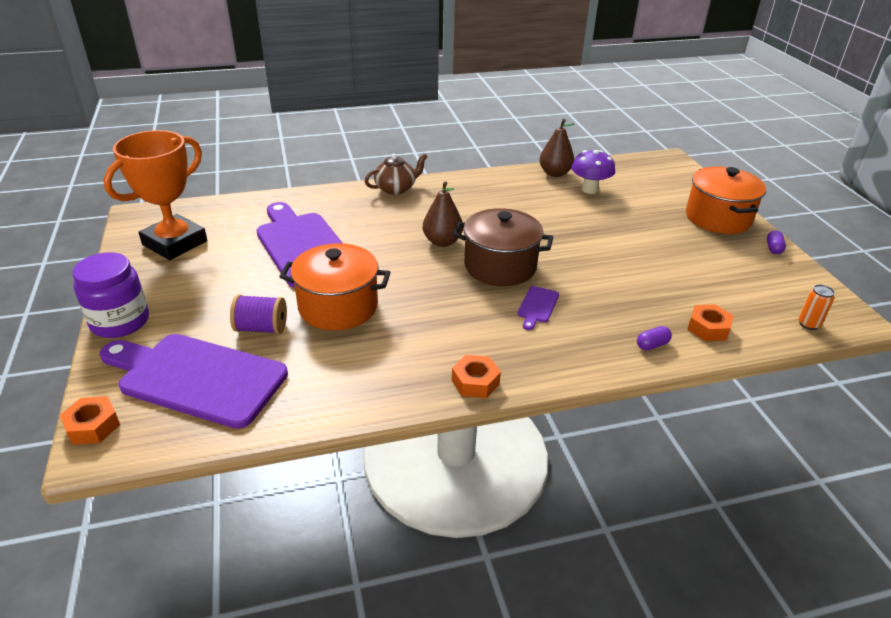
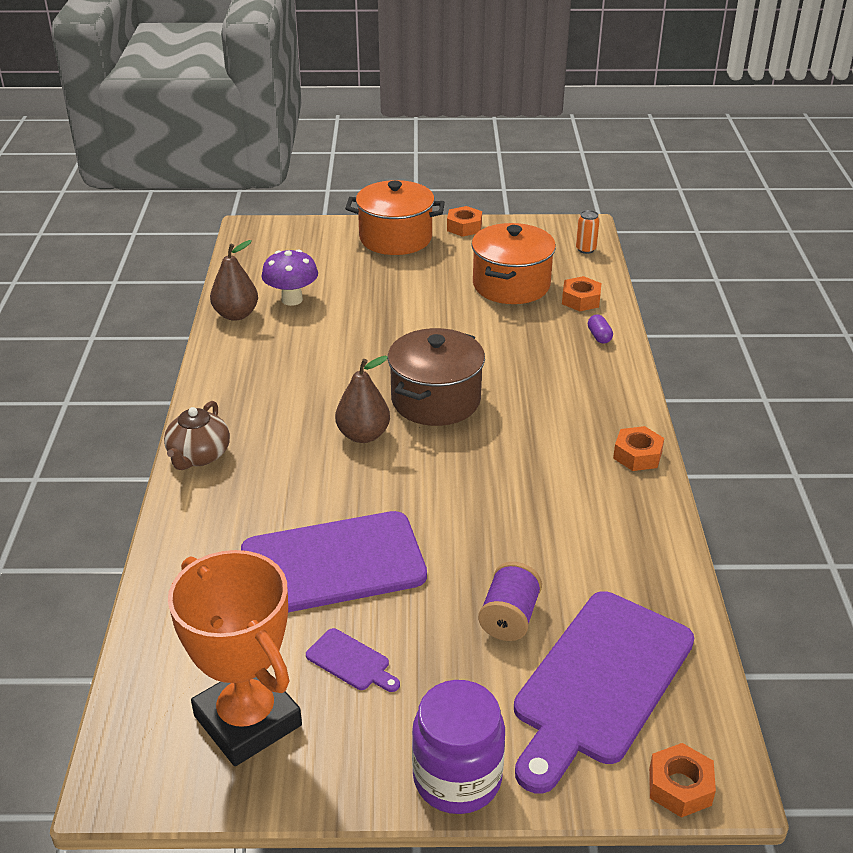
camera: 75 degrees left, 0 degrees up
(338, 307) = (480, 543): orange pot -> orange pot (511, 285)
(396, 188) = (199, 456): brown teapot -> brown teapot turned 150 degrees counterclockwise
(537, 306) = (521, 390): purple cutting board -> purple cutting board (351, 661)
(773, 248) = (464, 227): purple capsule -> orange nut

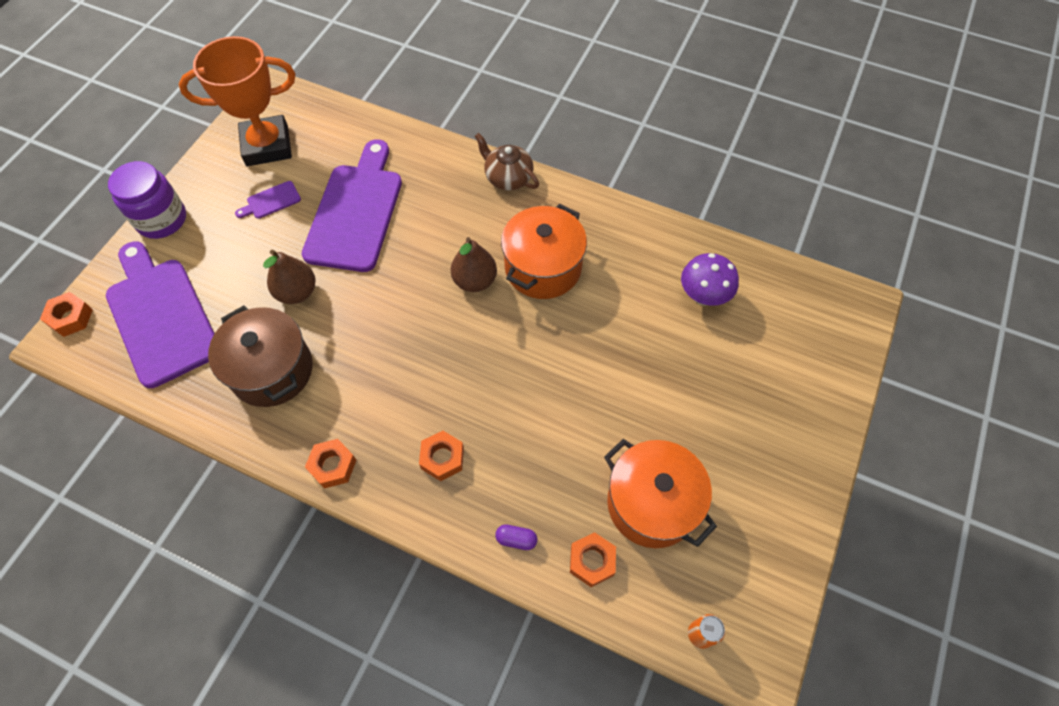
camera: 115 degrees right, 25 degrees up
(236, 315) = (694, 248): brown pear -> brown pear (297, 292)
(395, 238) = (797, 431): orange pot -> orange pot (543, 268)
(436, 400) = (491, 348): brown pot -> brown pot (272, 370)
(464, 227) = (803, 517): orange nut -> orange nut (442, 458)
(509, 617) = (242, 293): purple spool -> none

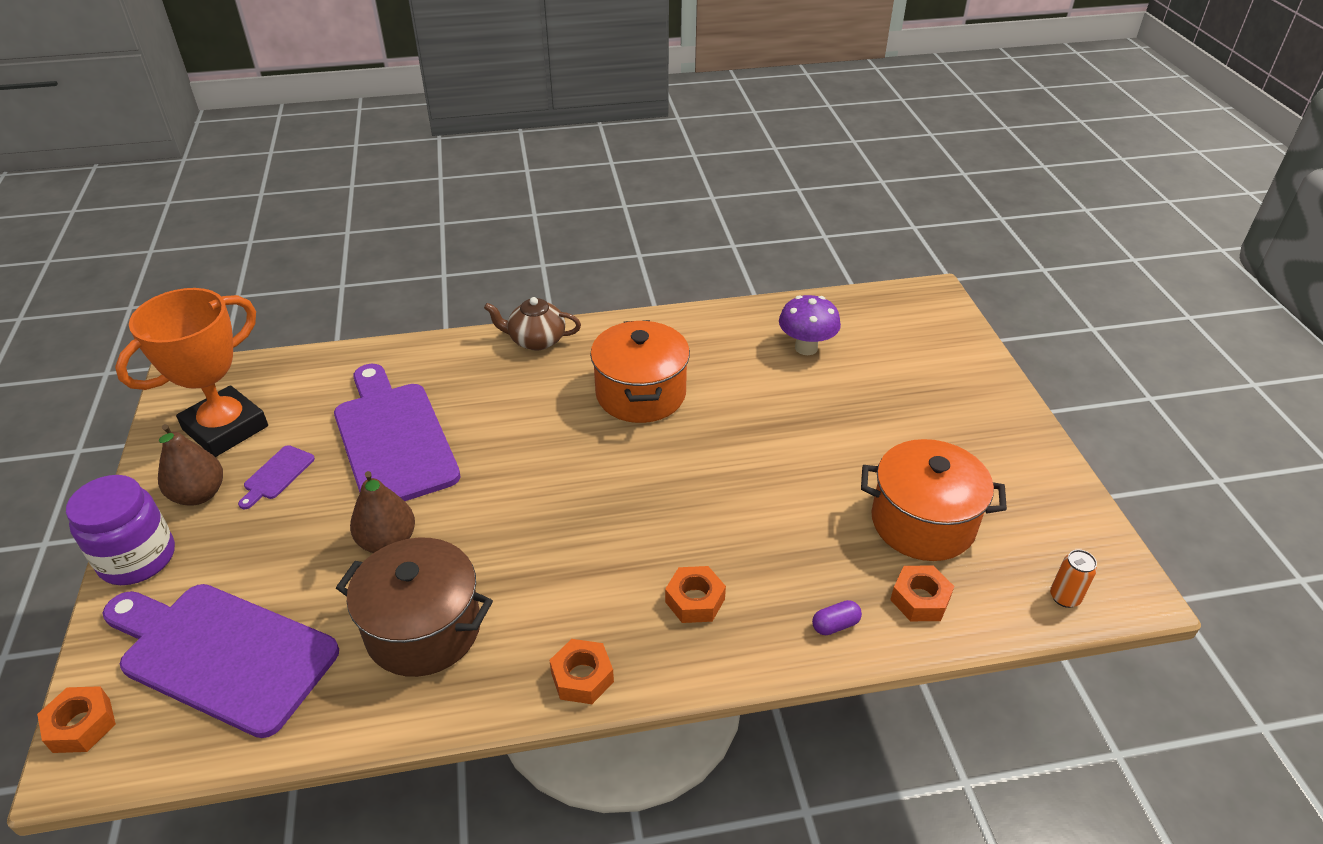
camera: 35 degrees left, 20 degrees down
(475, 281) = (582, 436): brown pear -> brown pear (199, 494)

